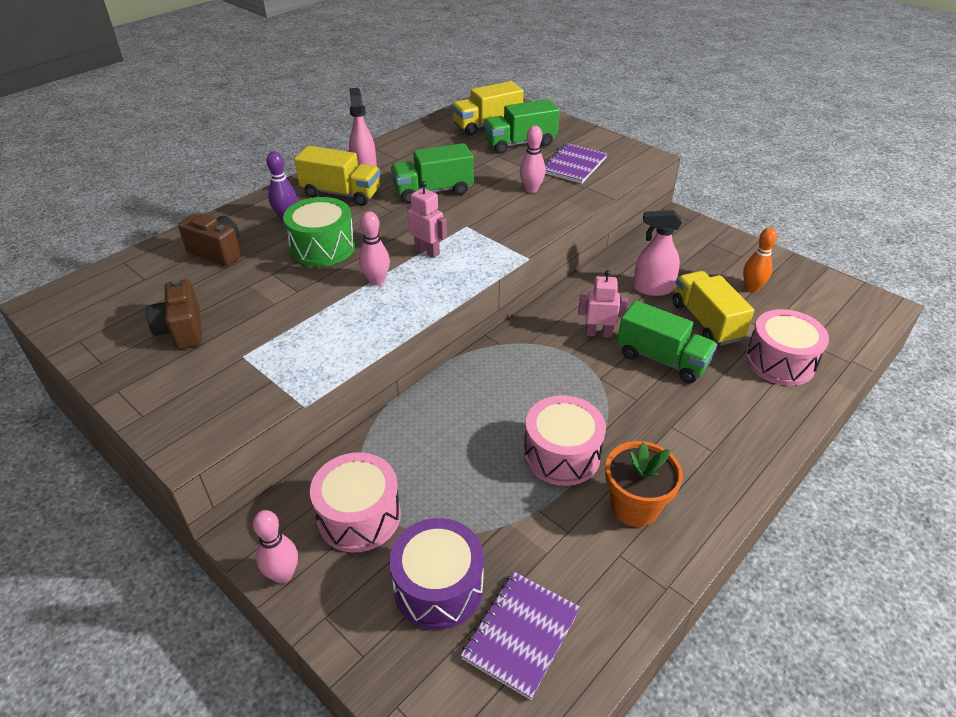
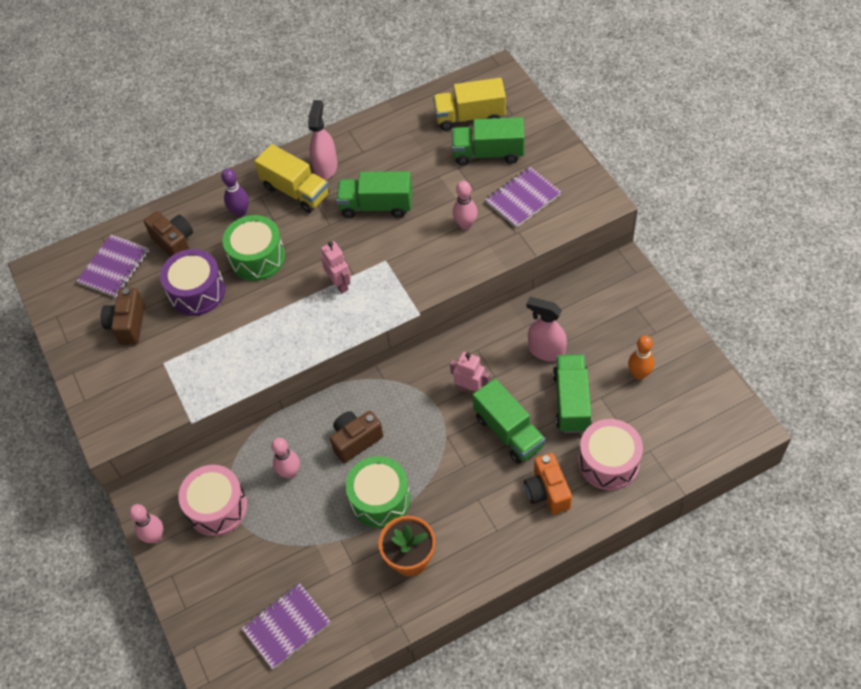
camera: 25 degrees right, 15 degrees up
(147, 284) = (114, 267): none -> purple notebook
(376, 281) = (286, 309): pink bowling pin -> pink bowling pin (290, 472)
(438, 587) = (249, 577): purple drum -> purple drum (197, 292)
(500, 405) = (356, 440): none -> brown camera
(561, 454) = (380, 499): pink drum -> green drum
(706, 321) = (571, 401): yellow truck -> green truck
(739, 402) = (547, 492): none -> orange camera

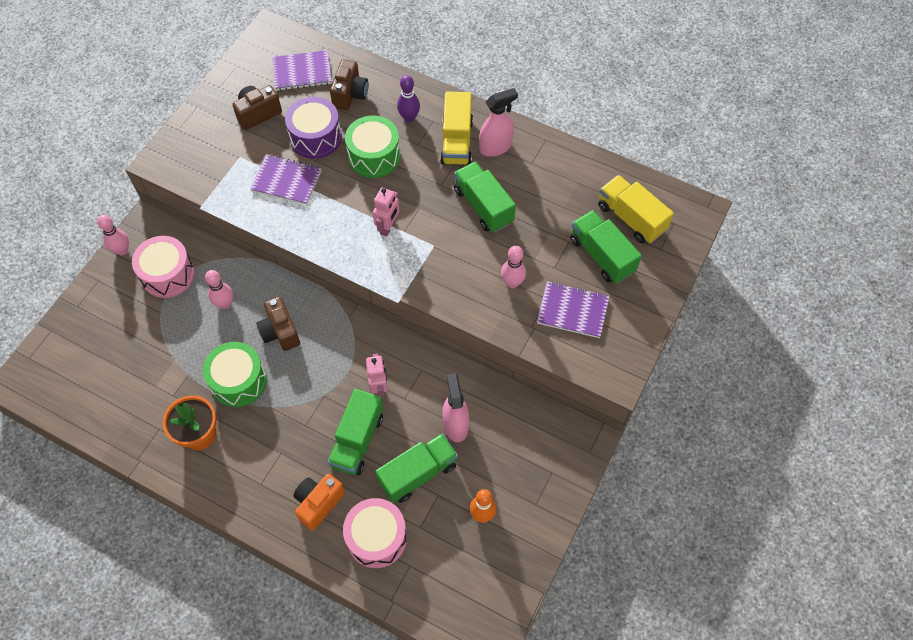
camera: 50 degrees right, 5 degrees up
(287, 626) = (97, 382): purple notebook -> purple notebook (286, 181)
(356, 440) = (280, 332): brown camera -> brown camera turned 135 degrees counterclockwise

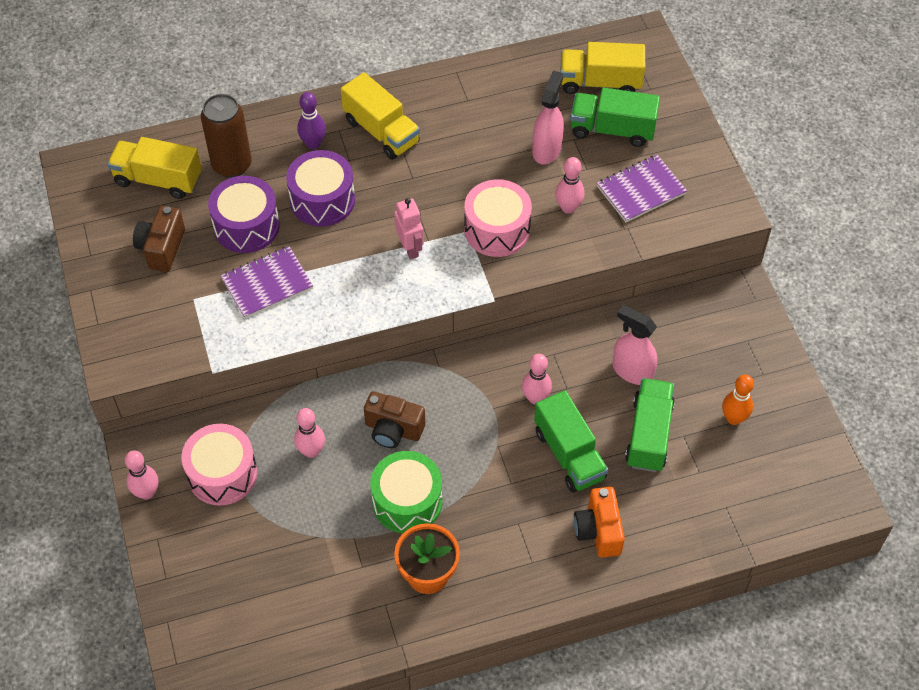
camera: 45 degrees left, 5 degrees down
(302, 72) = (158, 179): purple notebook -> yellow truck
(350, 95) = (232, 165): brown camera -> brown can
(374, 156) = (322, 200): green drum -> purple drum
(377, 537) = (676, 511): pink drum -> pink drum (497, 230)
(379, 387) = (535, 398): pink robot -> pink bowling pin
(483, 206) = (470, 166): green truck -> none
(495, 147) = (421, 110): pink spray bottle -> pink spray bottle (546, 149)

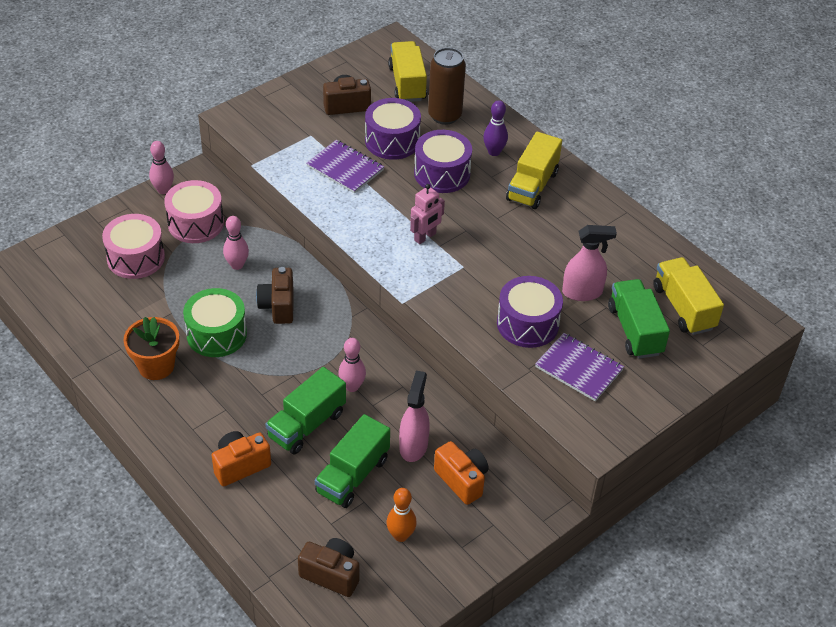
camera: 65 degrees right, 10 degrees down
(497, 230) = (475, 284): pink drum -> pink drum (136, 258)
(568, 208) = (527, 324): pink bowling pin -> purple drum
(648, 434) = (353, 475): green truck -> green truck turned 135 degrees clockwise
(688, 346) = (462, 480): none -> orange camera
(758, 490) = (331, 574): none -> brown camera

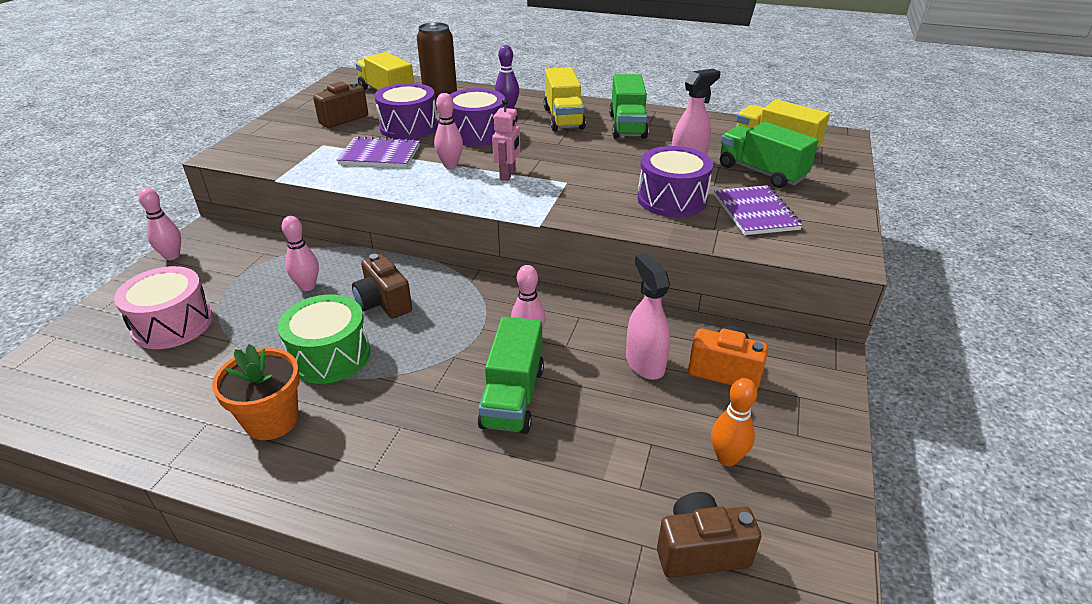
camera: 30 degrees left, 10 degrees down
(195, 223) = (231, 269): pink drum -> none
(240, 465) = (470, 480): orange camera -> none
(353, 475) = (612, 423): green truck -> green truck (627, 126)
(390, 205) = (450, 165): none -> pink bowling pin
(579, 368) = (755, 212): purple notebook -> purple notebook turned 75 degrees clockwise

